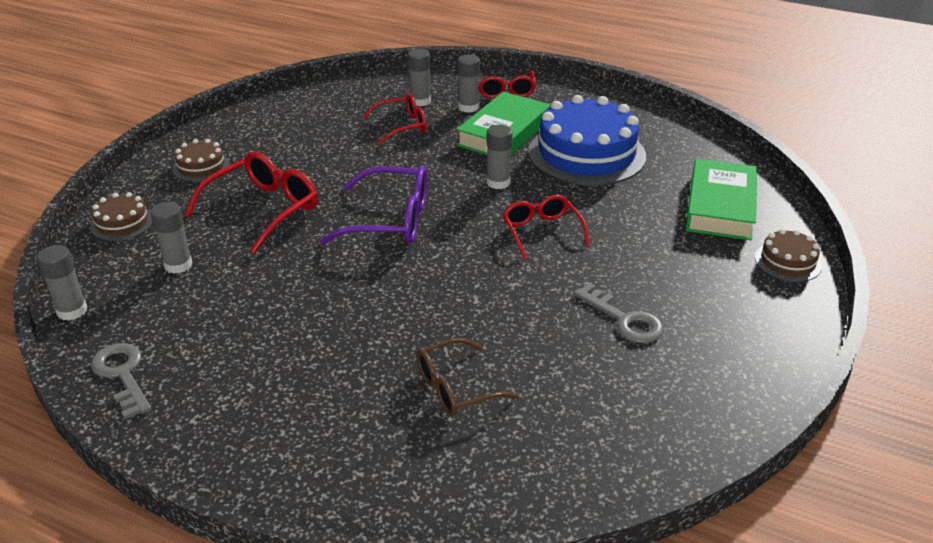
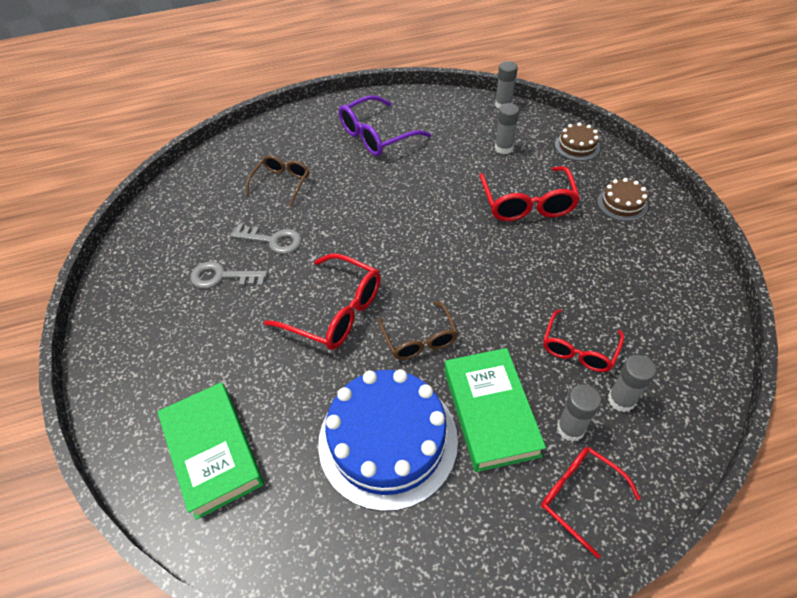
camera: 140 degrees right, 15 degrees up
(122, 375) = (432, 102): grey key -> grey key (273, 240)
(391, 220) = (444, 250): purple glasses -> purple glasses (376, 136)
(498, 182) = (419, 339): grey glue stick -> brown glasses
(541, 232) = (336, 311): red glasses -> red glasses, size x1.53
(787, 262) = (125, 414): brown cake -> none

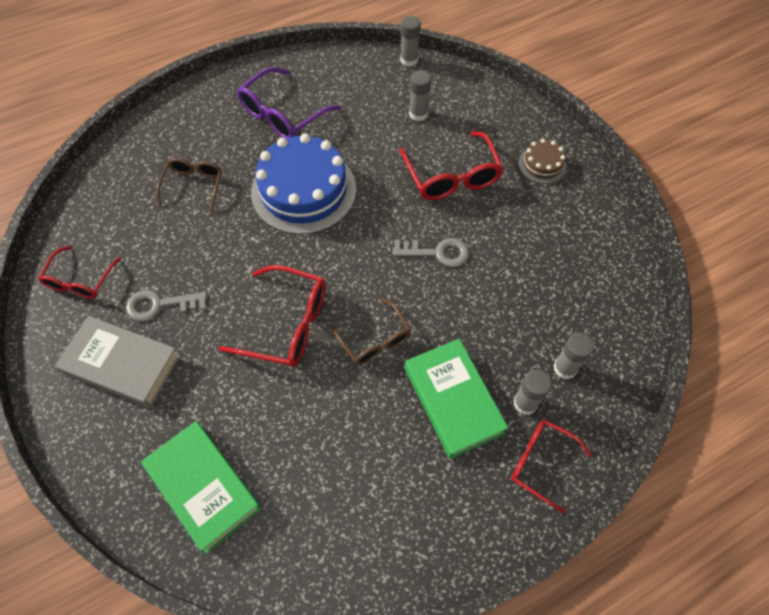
camera: 15 degrees left, 10 degrees up
(172, 323) = (122, 365): none -> grey book
(273, 240) = (202, 255): grey key -> grey key (437, 252)
(388, 440) = (366, 444): blue cake -> blue cake (303, 190)
(577, 146) = (491, 103): brown cake -> none
(578, 349) = (522, 325): red glasses -> red glasses (80, 280)

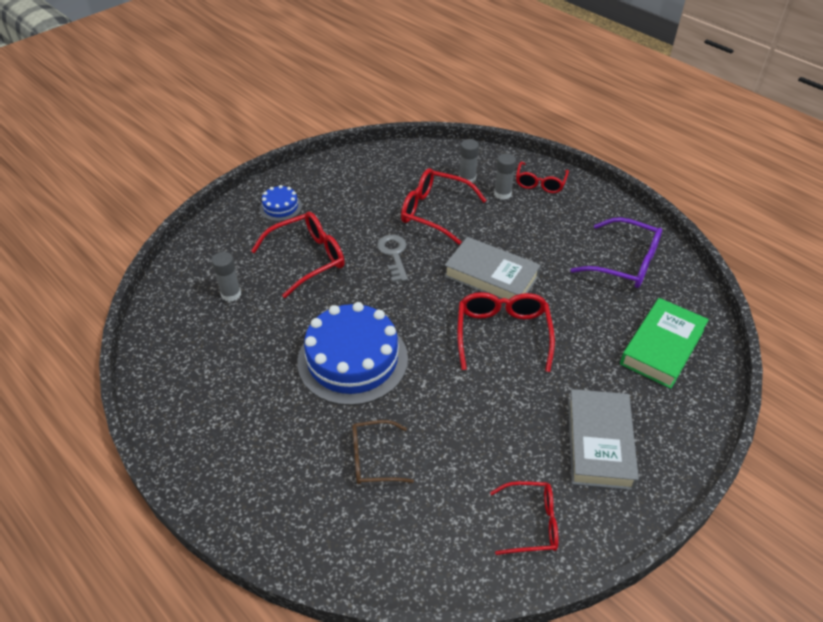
camera: 105 degrees left, 15 degrees down
(160, 305) = (527, 436): grey key -> none
(282, 115) = (249, 406): purple glasses -> purple glasses (625, 263)
(375, 340) = (491, 276): brown glasses -> grey book
(409, 60) = (149, 315): grey glue stick -> none
(453, 400) = (519, 227): green book -> none
(503, 311) = (434, 212): none -> red glasses
(542, 164) = (280, 207): brown cake -> blue cake

